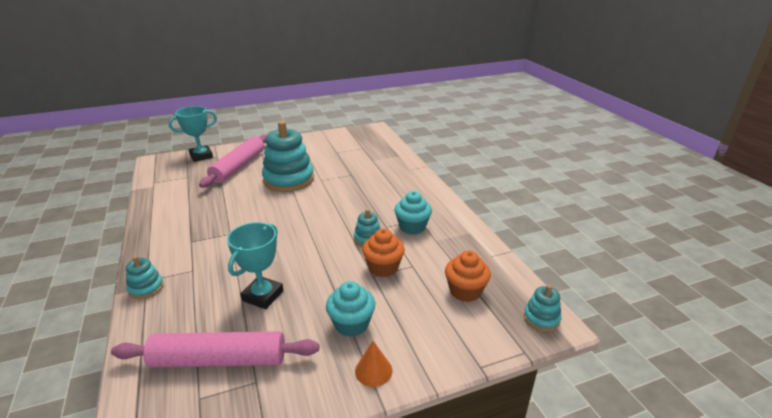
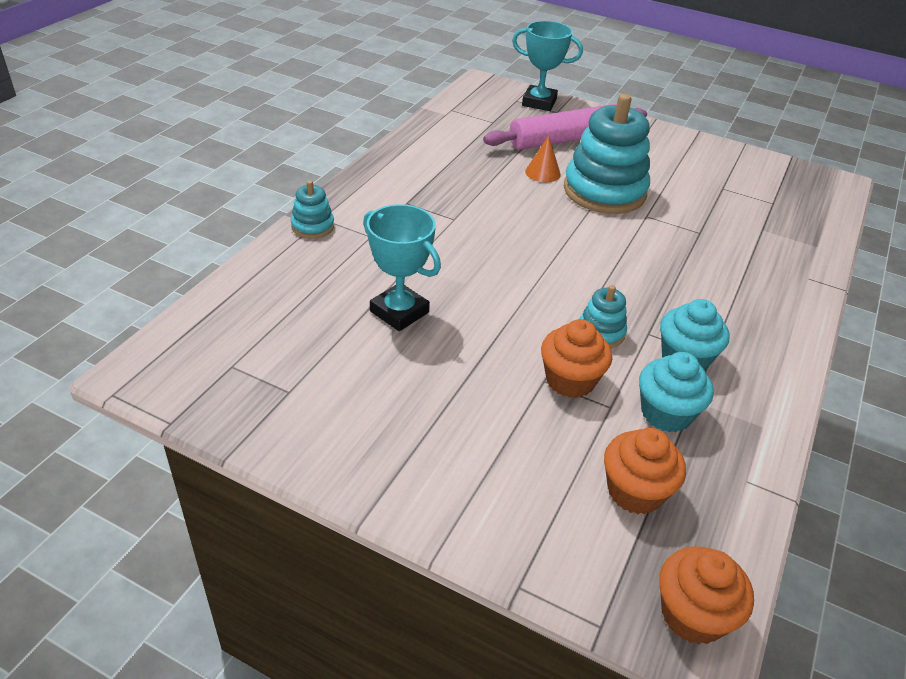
camera: 45 degrees right, 10 degrees up
(219, 360) = (286, 345): pink rolling pin -> none
(262, 296) = (399, 312): turquoise trophy -> turquoise trophy turned 60 degrees clockwise
(351, 324) = (445, 413): turquoise cupcake -> turquoise cupcake (666, 413)
(373, 371) = (400, 479): orange cone -> orange cone (542, 173)
(541, 318) = (692, 615): turquoise stacking toy -> orange cupcake

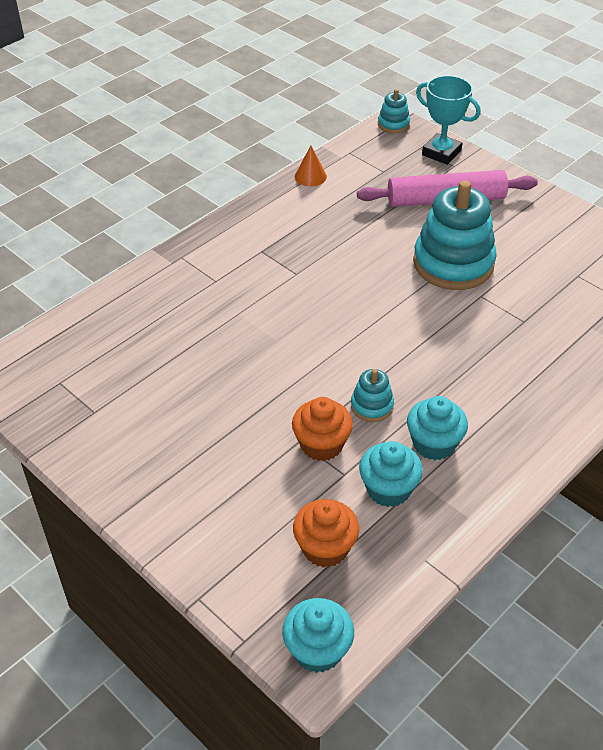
camera: 20 degrees right, 5 degrees up
(312, 226) = (170, 264): turquoise stacking toy -> turquoise stacking toy (393, 124)
(399, 312) = (208, 357): turquoise trophy -> none
(542, 173) = (403, 235): orange cone -> orange cone (310, 176)
(692, 615) = (317, 650): orange cupcake -> turquoise cupcake

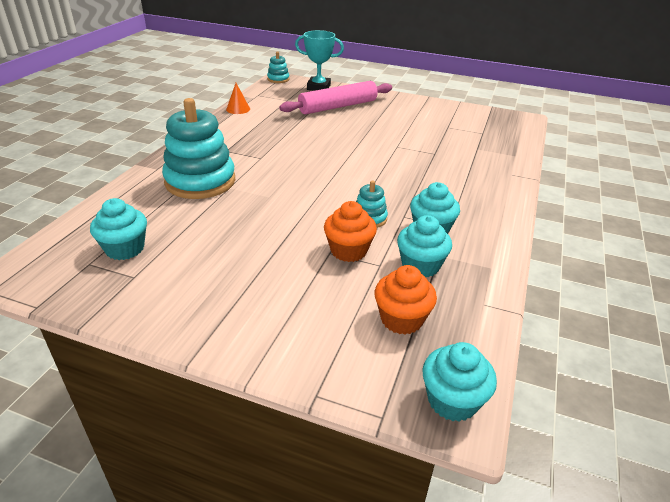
camera: 25 degrees left, 10 degrees down
(98, 373) = (125, 249): none -> turquoise cupcake
(453, 263) = (366, 134): turquoise stacking toy -> turquoise stacking toy (200, 181)

